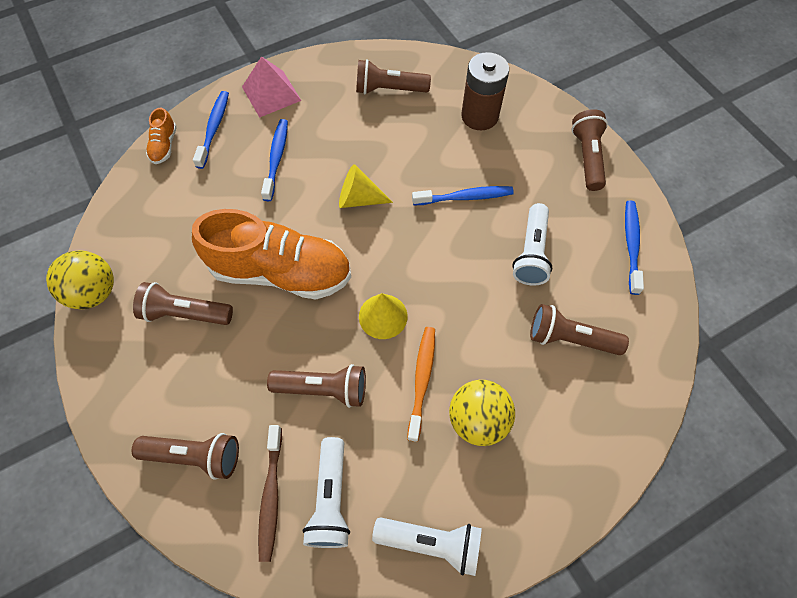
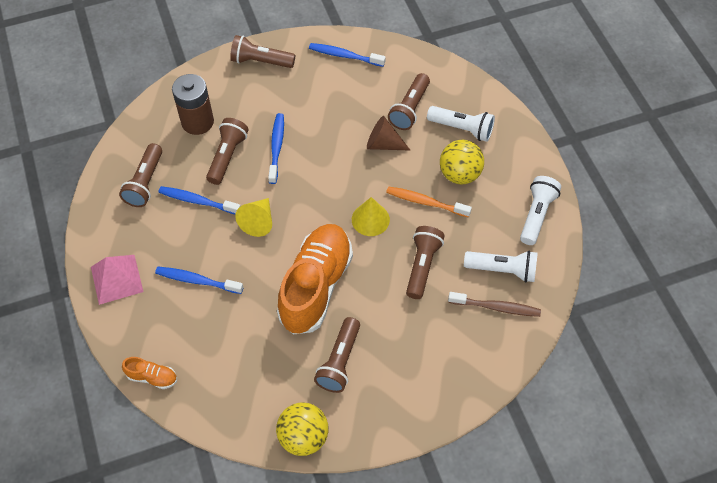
camera: 80 degrees left, 5 degrees down
(195, 456) = (461, 357): brown flashlight -> brown flashlight (227, 156)
(214, 128) = (144, 331): blue toothbrush -> blue toothbrush (197, 201)
(502, 314) = (383, 144): none -> brown cone
(531, 253) = (337, 116): white flashlight -> white flashlight (462, 129)

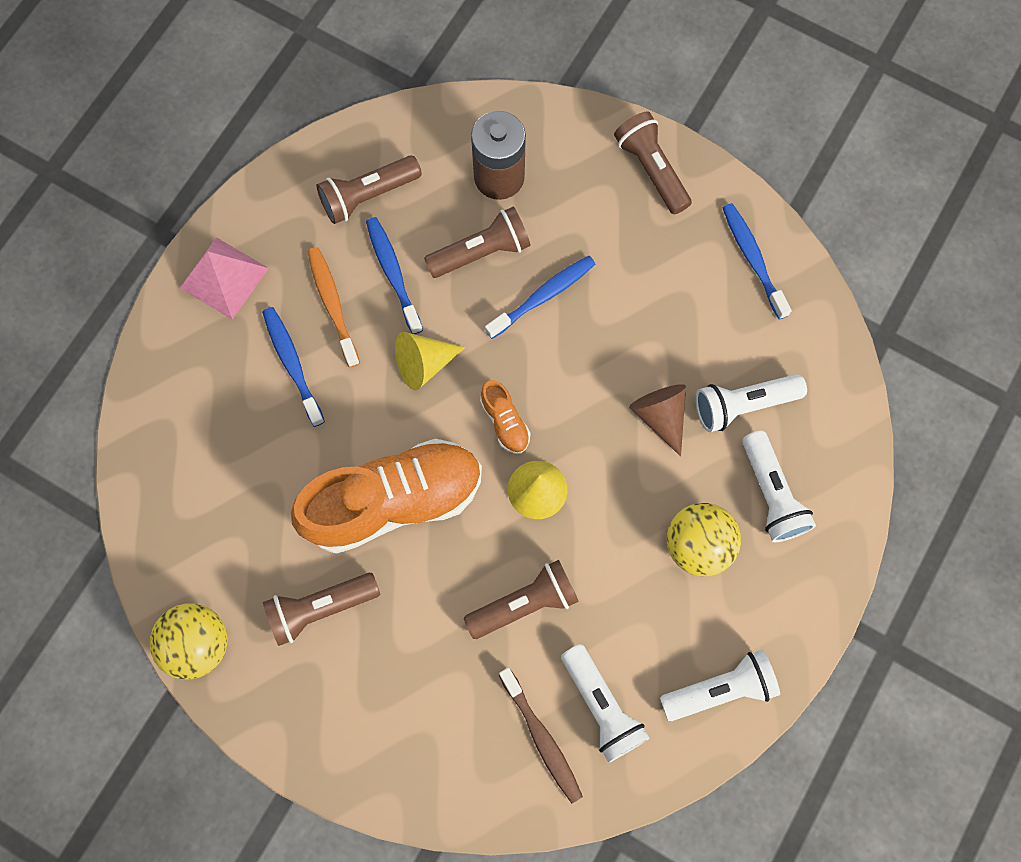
camera: 50 degrees right, 15 degrees up
(152, 377) = (141, 421): orange shoe -> orange shoe (505, 422)
(410, 109) = (743, 405): brown flashlight -> white flashlight
(425, 202) = (619, 536): orange toothbrush -> orange toothbrush (333, 304)

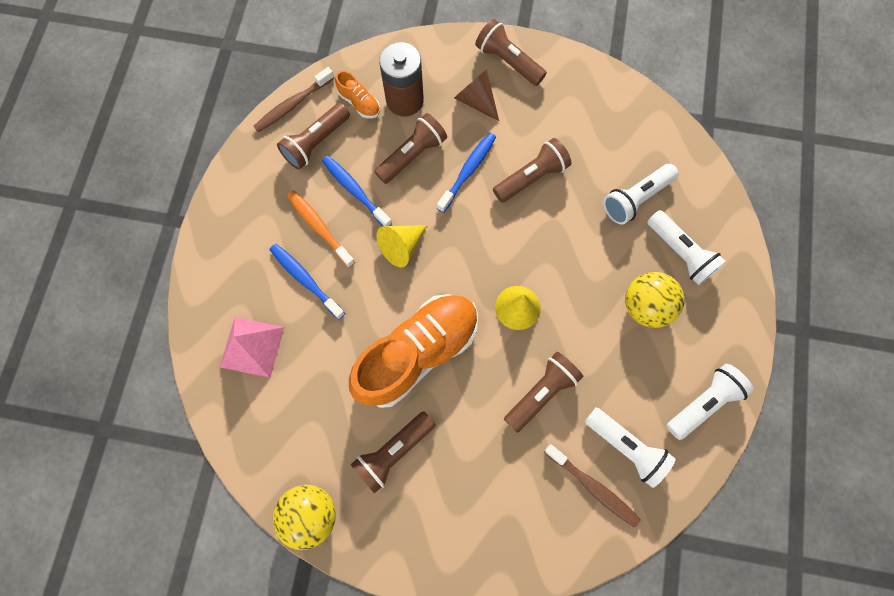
camera: 20 degrees left, 0 degrees up
(224, 277) = (231, 235): pink pyramid -> pink pyramid (252, 346)
(357, 136) = (293, 105): none -> brown toothbrush
(505, 422) = (475, 268): orange shoe -> orange shoe (359, 103)
(620, 332) = (531, 177): none -> brown flashlight
(660, 416) = (582, 226): brown cone -> brown cone (476, 101)
(753, 259) = (601, 99): blue toothbrush -> none

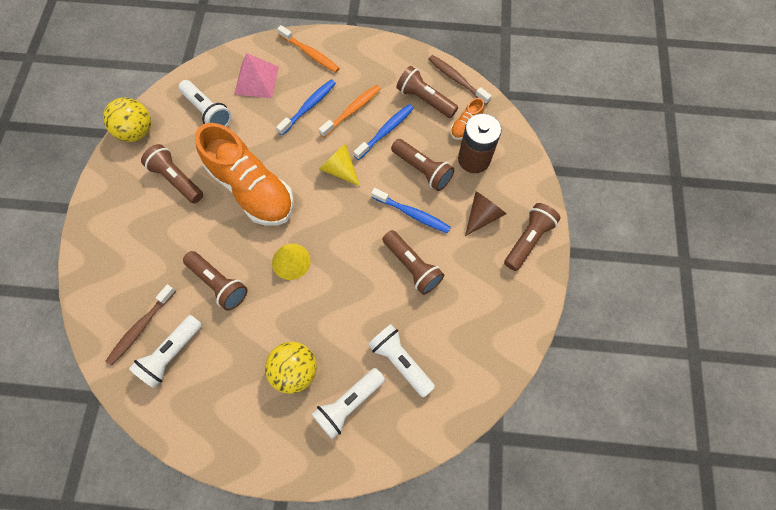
camera: 85 degrees right, 5 degrees down
(221, 275) = (310, 53): none -> orange toothbrush
(703, 402) = (206, 423): white flashlight -> white flashlight (207, 111)

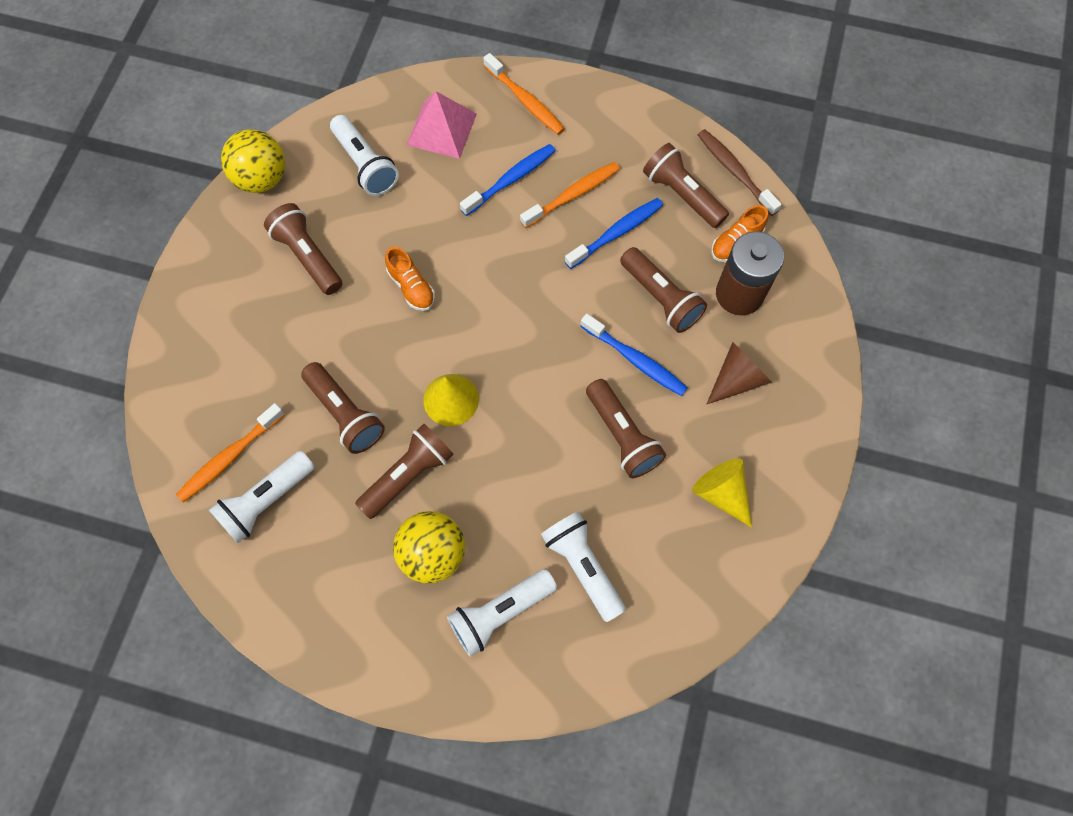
camera: 10 degrees right, 0 degrees up
(141, 327) = (229, 457): brown toothbrush -> orange toothbrush
(252, 189) = (411, 287): orange shoe -> orange shoe, size x0.42
(339, 169) = (541, 278): yellow cone -> yellow cone (721, 493)
(528, 240) = (798, 425): brown flashlight -> brown flashlight (408, 475)

